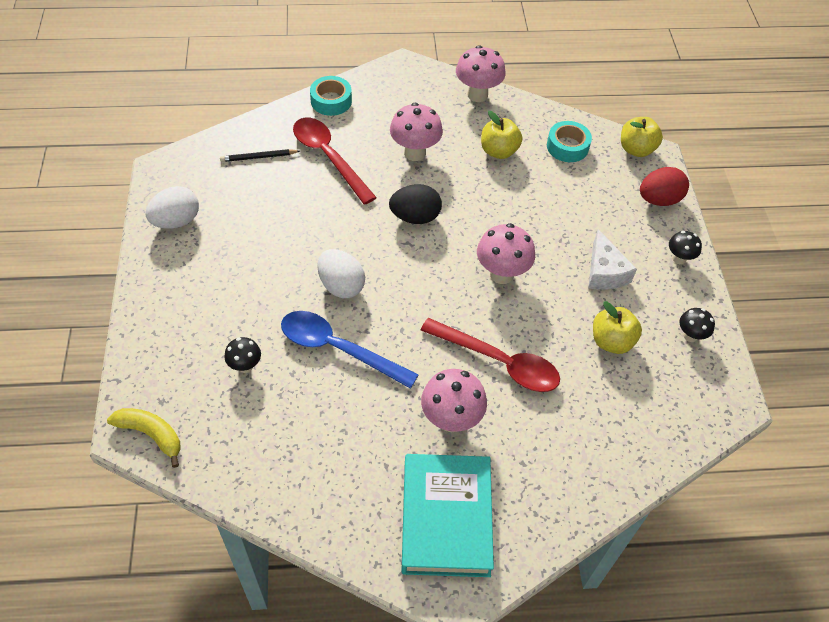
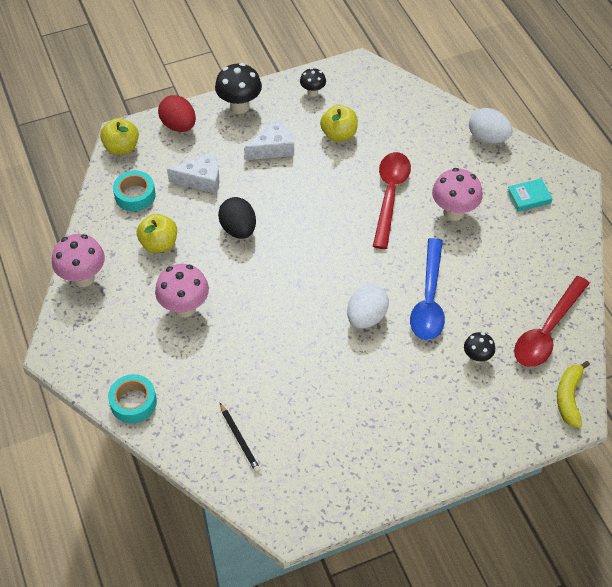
camera: 105 degrees left, 0 degrees up
(176, 221) = (352, 478): white egg -> white egg (487, 138)
(329, 157) = (217, 377): red spoon -> red spoon (547, 331)
(415, 217) = (266, 286): black egg -> black egg (238, 229)
(446, 518) = (528, 197): turquoise book -> turquoise book, size x0.45
(501, 274) = (304, 211): pink mushroom -> none
(574, 200) = (201, 179): none -> white cheese
(679, 259) = (239, 106): black mushroom -> black mushroom, size x1.74

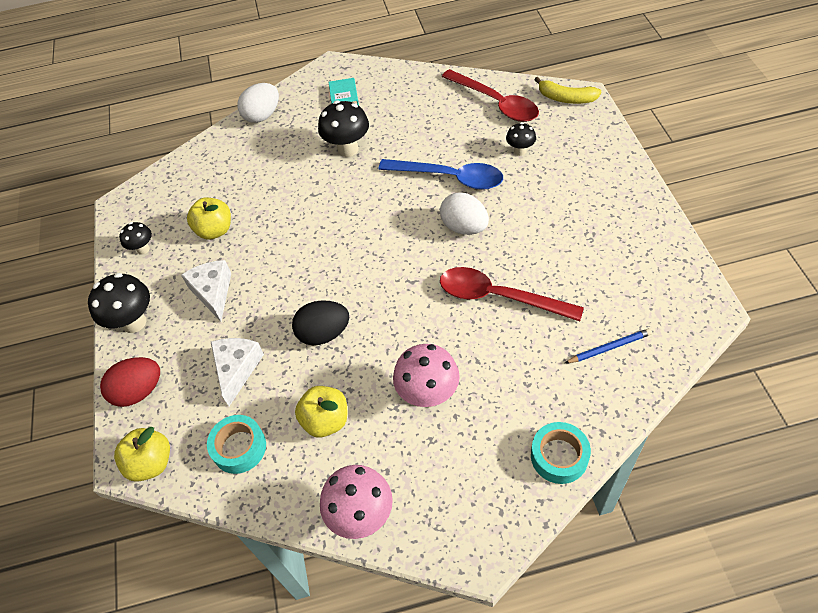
camera: 75 degrees left, 0 degrees up
(239, 439) = (609, 347): black pencil -> blue pencil
(390, 195) = (313, 195): red spoon -> red spoon (499, 297)
(453, 212) = (348, 149): pink mushroom -> black mushroom

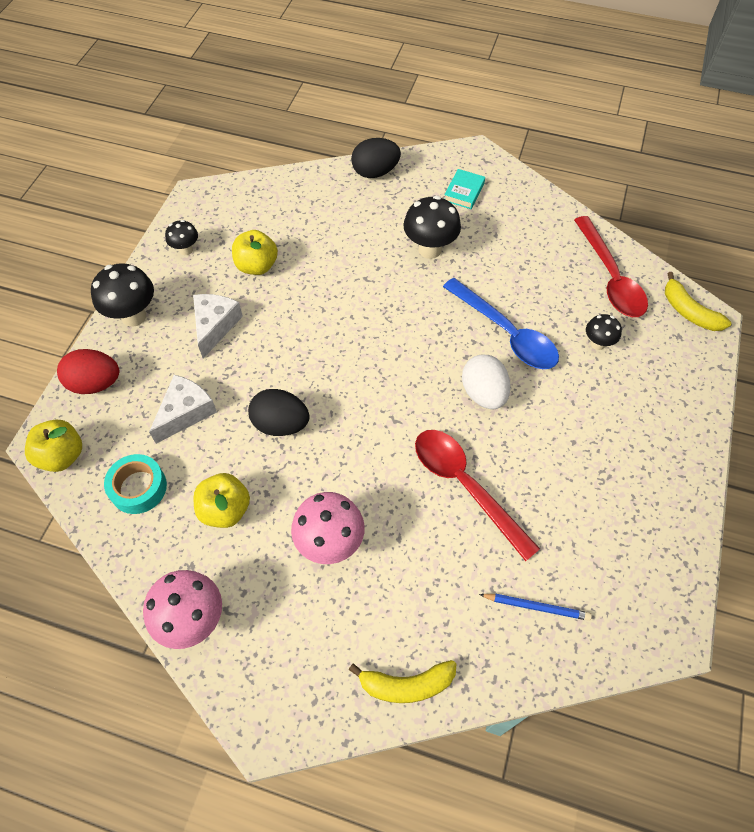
camera: 25 degrees right, 5 degrees up
(262, 115) = (375, 172): white egg -> black egg
(559, 456) = (406, 684): turquoise tape -> yellow banana

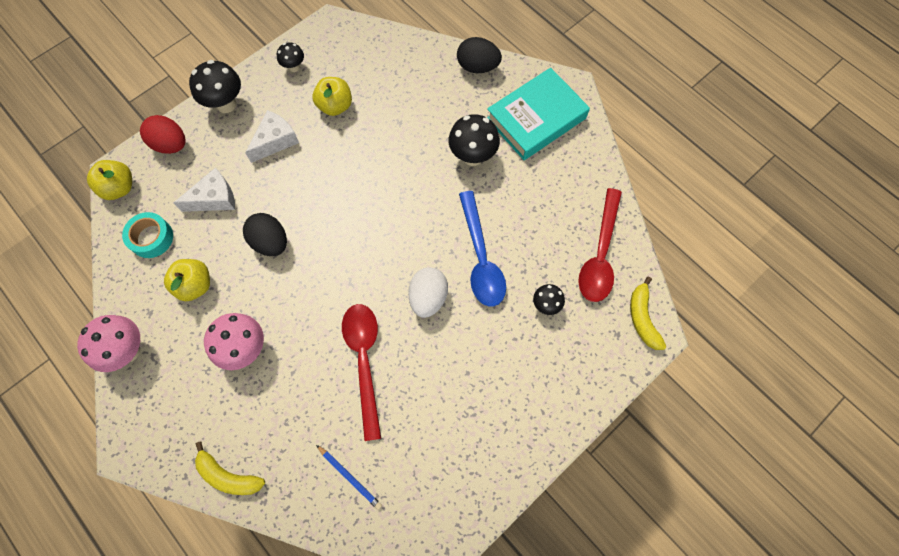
camera: 30 degrees right, 10 degrees up
(464, 192) = (536, 118): turquoise book -> turquoise book, size x2.25

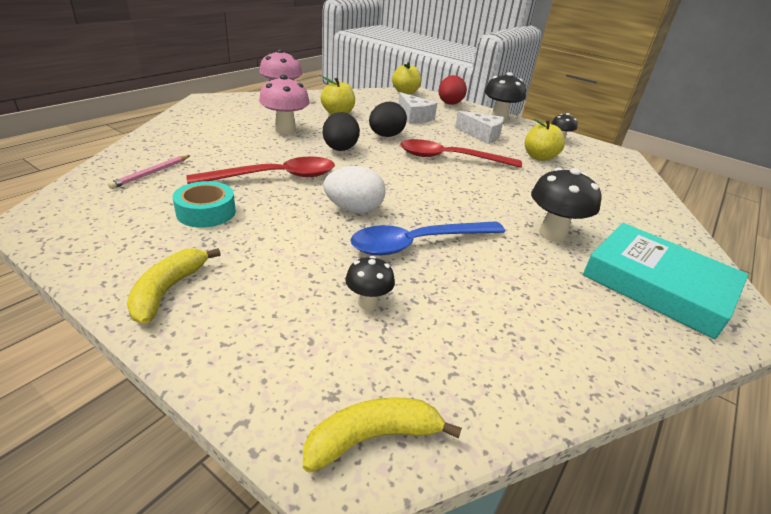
camera: 75 degrees right, 35 degrees down
(151, 238) = (371, 101): turquoise tape -> turquoise tape (206, 212)
(228, 475) = (173, 127): yellow banana -> yellow banana (168, 290)
(350, 477) = (151, 173): blue pencil -> pink pencil
(477, 67) = (677, 234): black egg -> black egg (340, 149)
(600, 254) = (479, 365): red spoon -> red spoon (450, 158)

